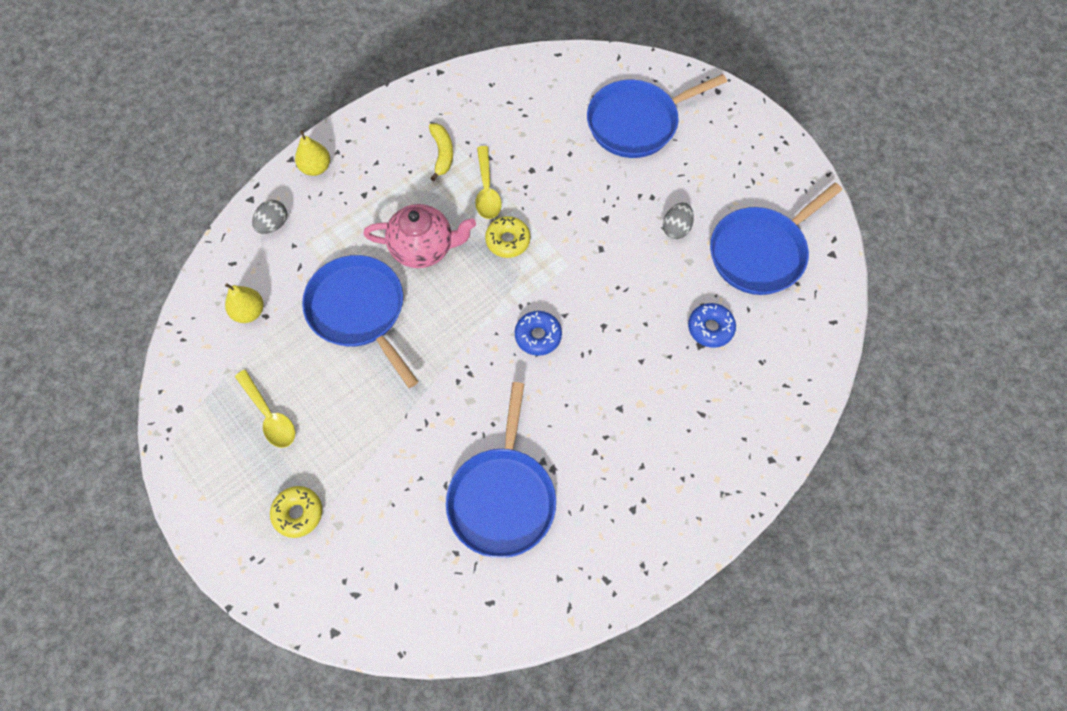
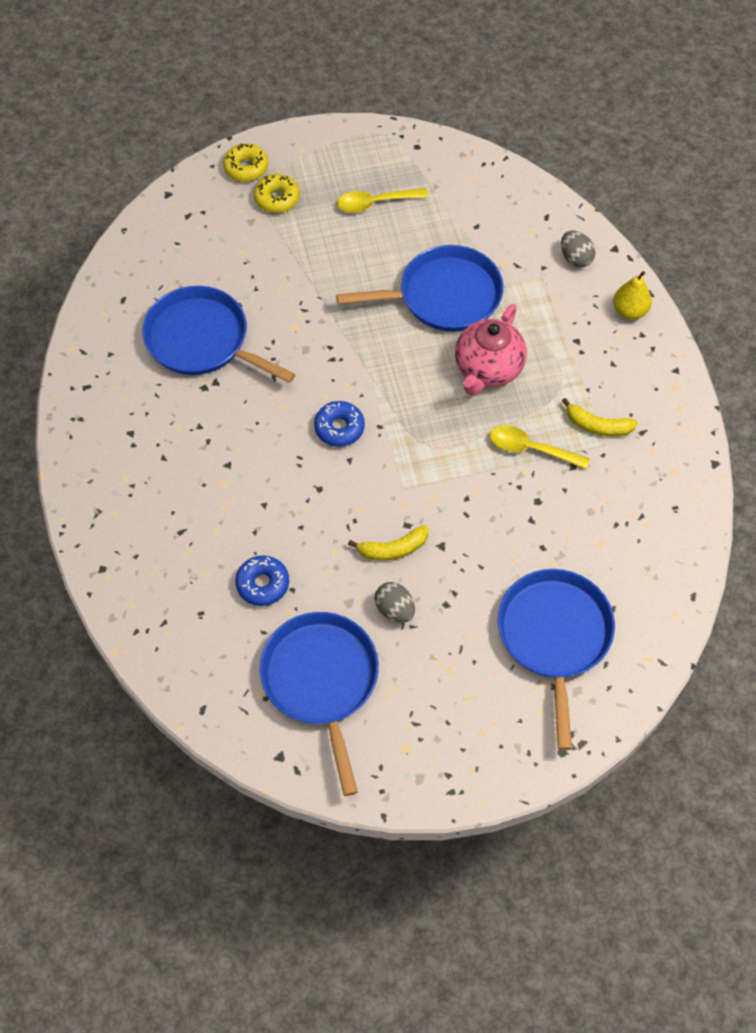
camera: 115 degrees right, 5 degrees down
(249, 312) = (487, 215): yellow pear -> none
(508, 240) = (459, 444): yellow donut -> yellow donut (246, 168)
(627, 250) = (393, 549): none -> yellow banana

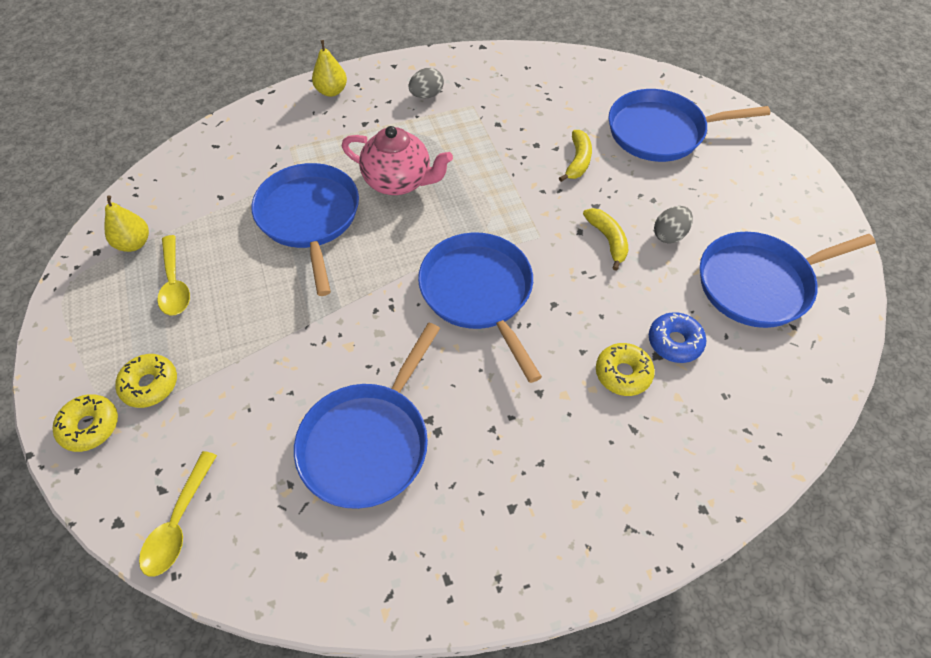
camera: 95 degrees left, 5 degrees down
(236, 533) = (623, 373): none -> yellow donut
(339, 428) = (478, 293): blue donut -> blue pan
(423, 170) = (134, 243): none -> yellow pear
(531, 449) = (484, 150): yellow spoon -> yellow spoon (178, 523)
(575, 258) = (269, 125): grey egg -> grey egg (426, 95)
(597, 425) = (454, 109): yellow banana -> yellow banana (577, 161)

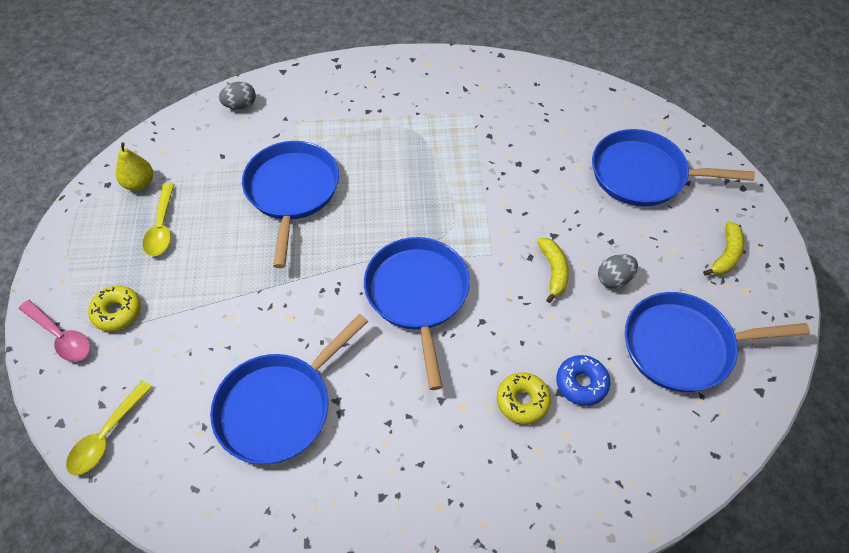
camera: 15 degrees right, 0 degrees up
(90, 426) = (61, 336): yellow donut -> pink spoon
(331, 91) = (348, 74): yellow pear -> none
(398, 181) = (380, 173): pink teapot -> none
(426, 95) = (433, 94): grey egg -> grey egg (240, 105)
(577, 161) = (552, 188): yellow banana -> yellow banana (726, 255)

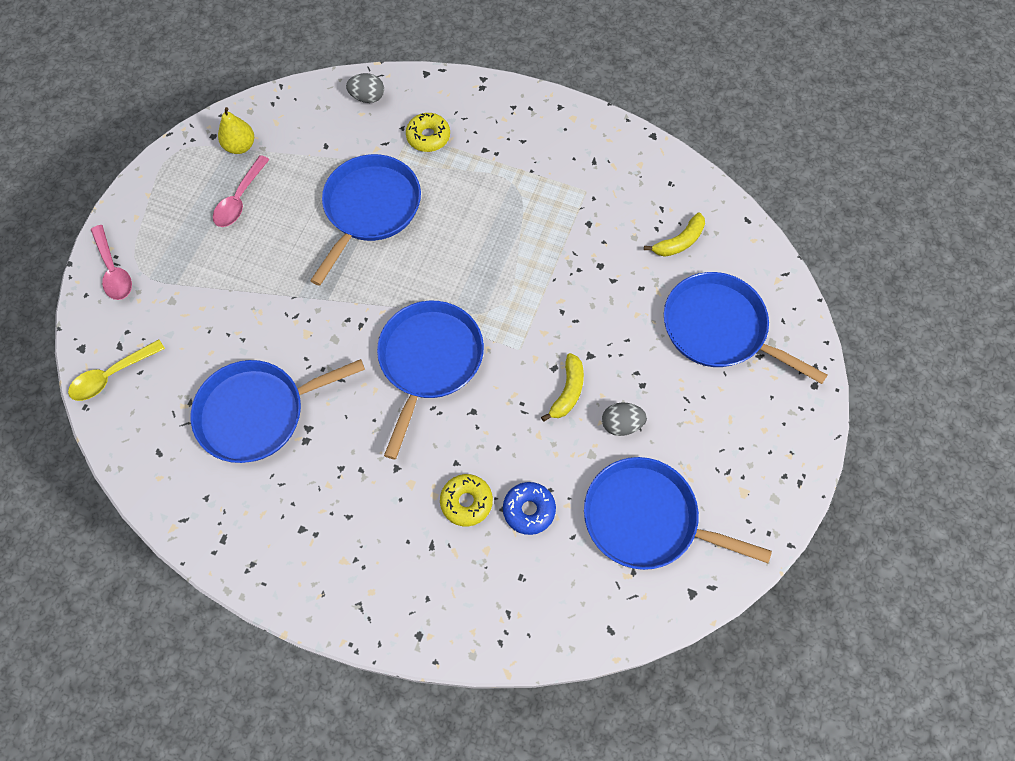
camera: 25 degrees right, 10 degrees up
(117, 312) = (167, 267): yellow donut -> yellow donut (428, 137)
(162, 227) = (240, 199): yellow spoon -> pink spoon
(726, 255) = (748, 448): yellow banana -> yellow banana (679, 242)

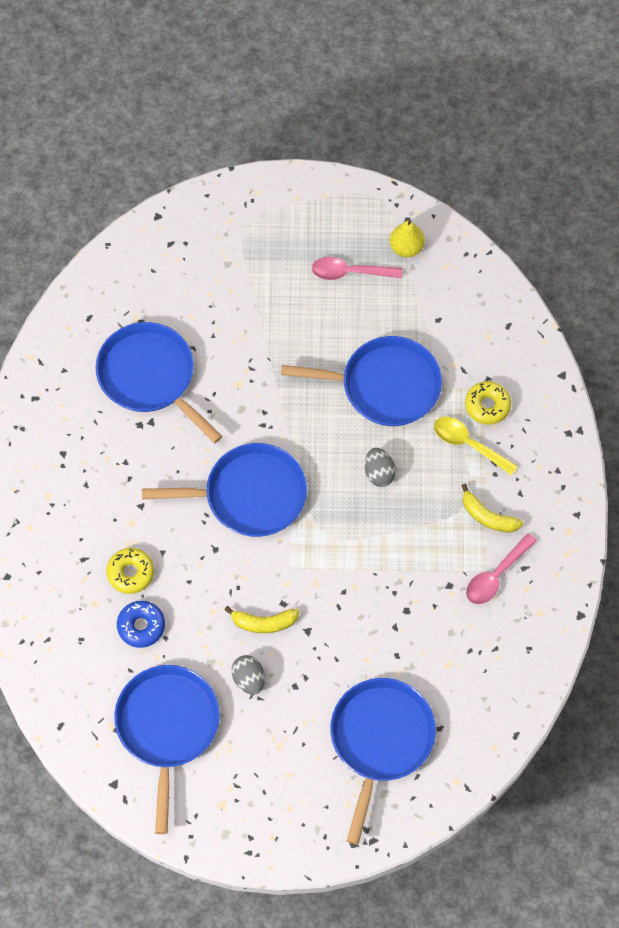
camera: 70 degrees right, 0 degrees up
(112, 375) = (142, 251): yellow spoon -> yellow spoon (468, 444)
(113, 270) = (238, 205): pink spoon -> pink spoon (496, 575)
(367, 97) = (509, 334): grey egg -> grey egg (379, 473)
(679, 242) = (463, 676): yellow banana -> yellow banana (488, 516)

